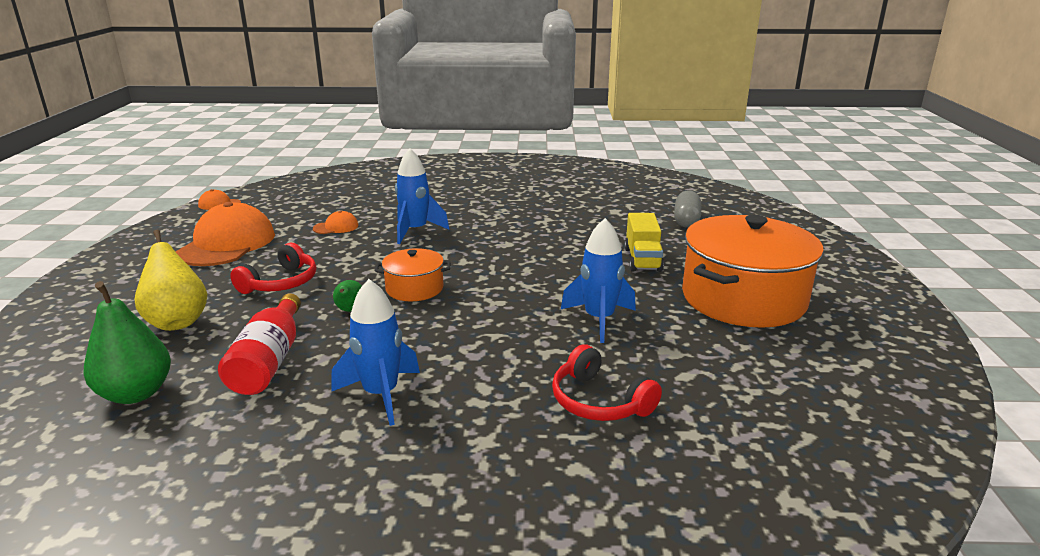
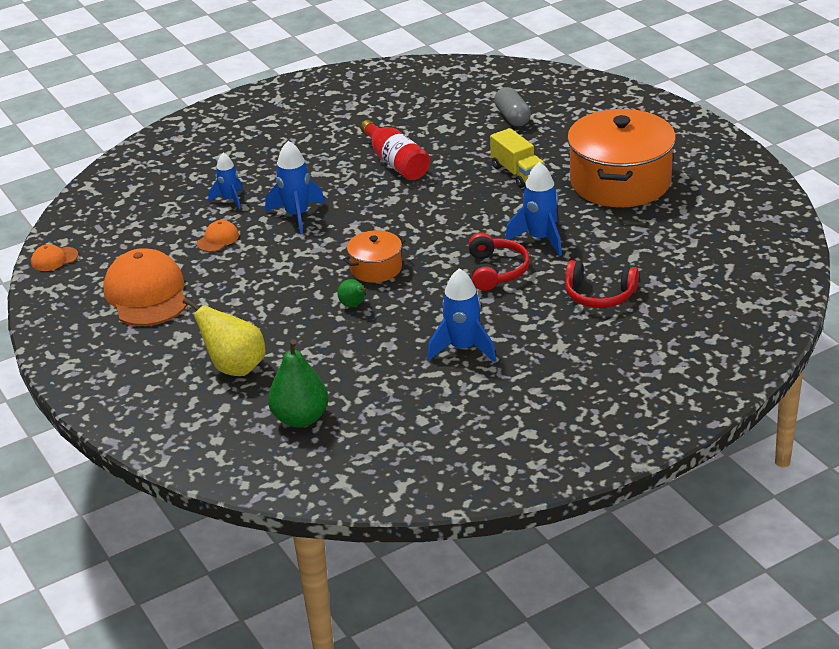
camera: 30 degrees left, 10 degrees up
(269, 361) = (355, 362): red bottle -> red bottle (396, 162)
(281, 283) = (261, 307): red headphones -> red headphones (496, 271)
(386, 207) = (230, 200): none -> blue rocket

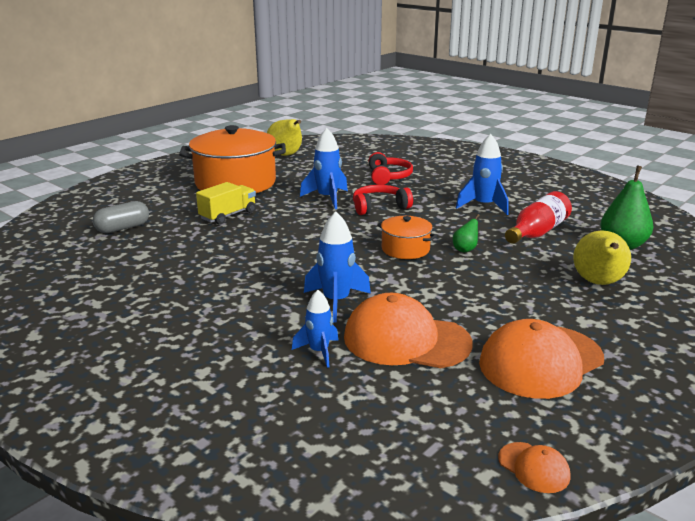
camera: 110 degrees left, 10 degrees down
(218, 239) = (406, 340): orange cap -> orange cap, size x2.24
(396, 162) = (215, 268): red bottle -> red bottle (537, 232)
(721, 225) = (286, 155): none -> yellow pear

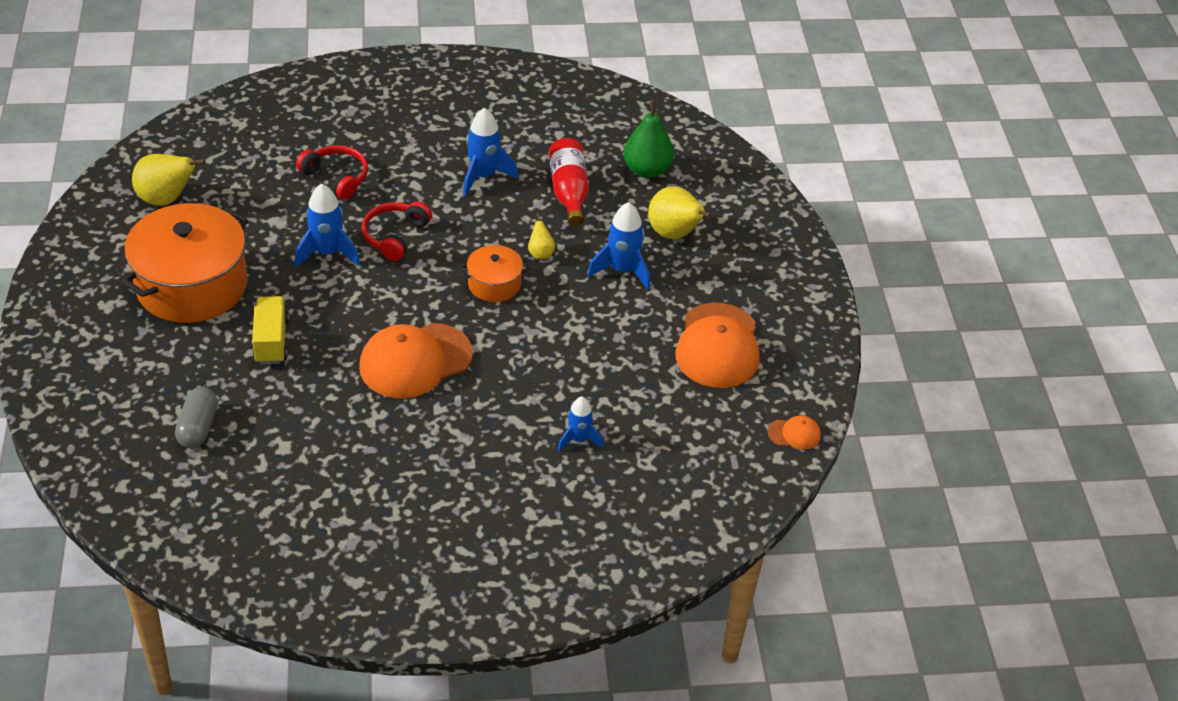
camera: 50 degrees left, 20 degrees up
(336, 302) = (524, 384): blue rocket -> blue rocket (622, 270)
(406, 340) = (619, 387): orange cap -> orange cap (415, 361)
(465, 249) = (540, 253): green pear -> yellow pear

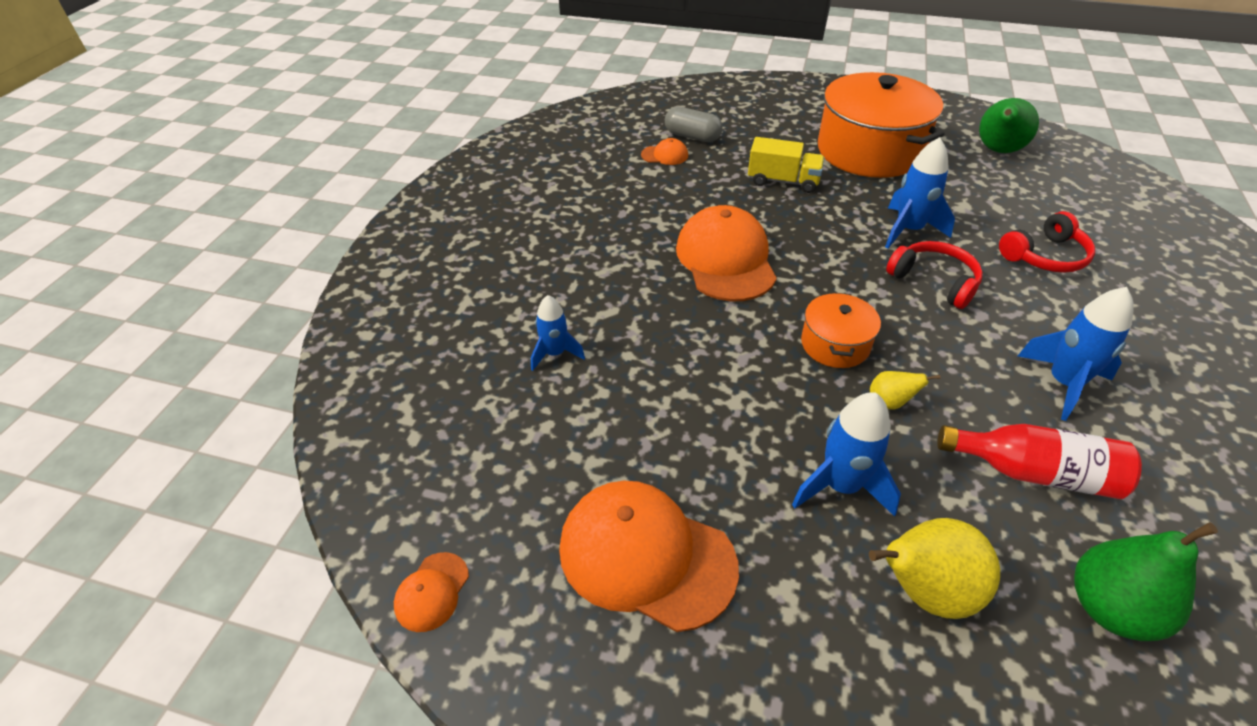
camera: 115 degrees right, 0 degrees up
(166, 199) = (997, 151): yellow pear -> green pear
(246, 442) = (665, 155): none -> orange cap

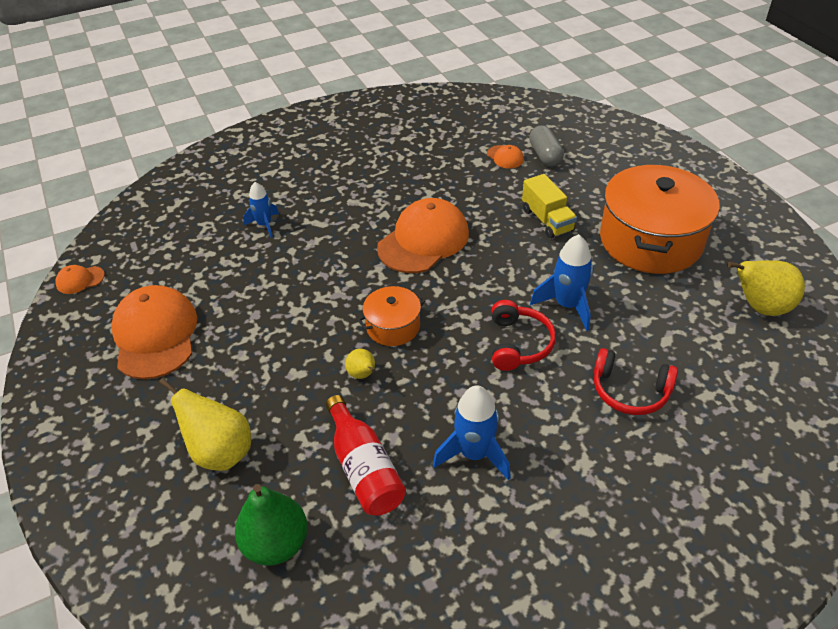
camera: 50 degrees right, 0 degrees up
(841, 486) = (269, 384): blue rocket -> none
(997, 151) = (760, 307): green pear -> yellow pear

